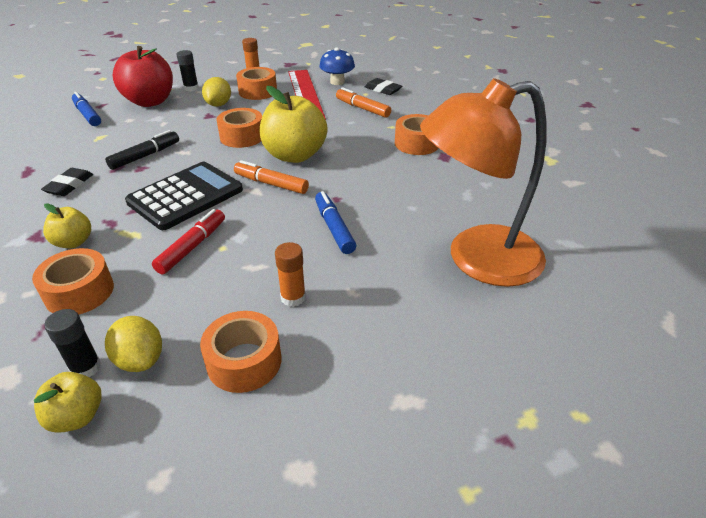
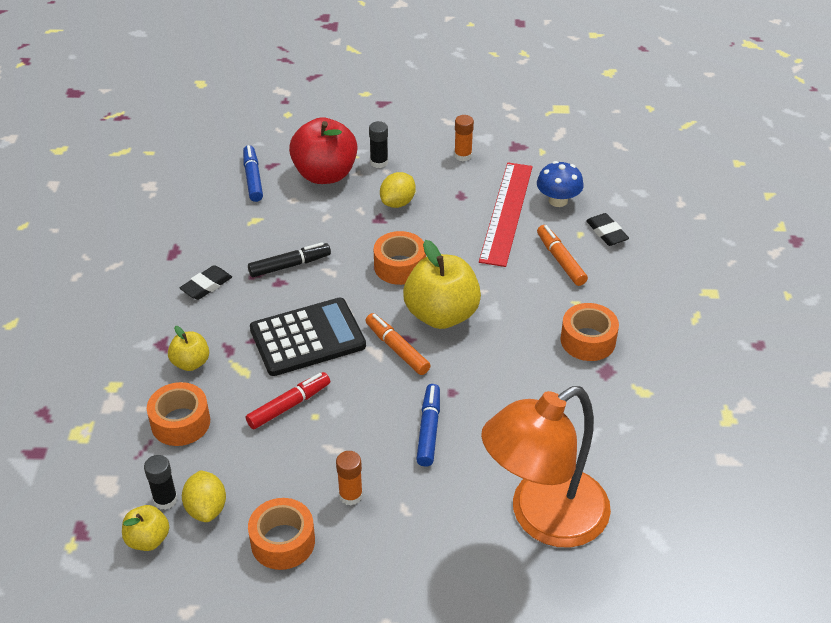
camera: 25 degrees right, 5 degrees up
(258, 91) = (452, 191): orange tape -> none
(477, 259) = (543, 518): orange lamp -> orange lamp turned 45 degrees counterclockwise

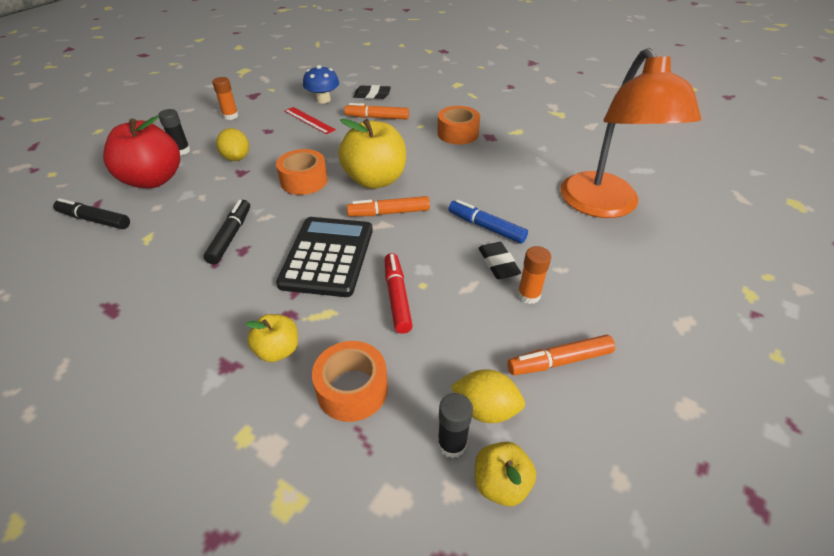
camera: 60 degrees left, 0 degrees up
(206, 286) = (188, 300): black eraser -> black eraser (498, 264)
(253, 178) = (95, 220): blue marker -> black marker
(283, 542) = (559, 361): orange tape -> orange marker
(506, 213) = (309, 120): red ruler -> red ruler, size x0.54

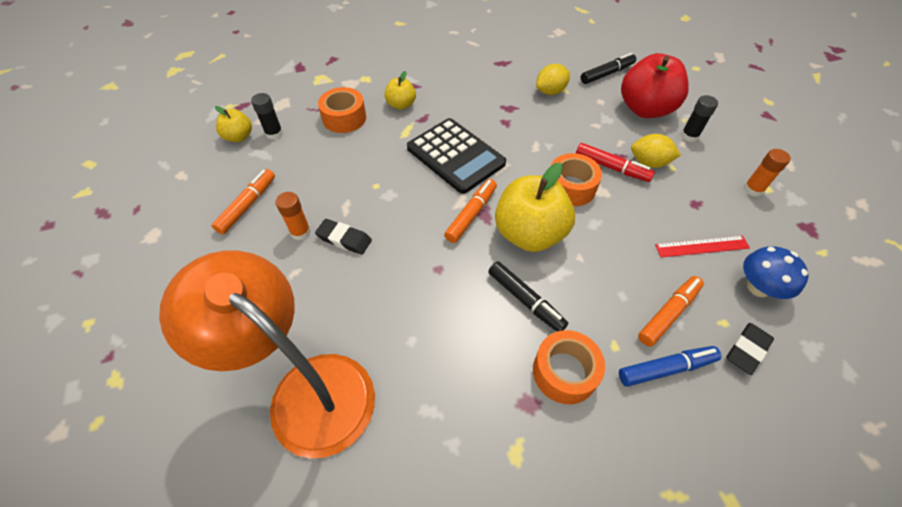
camera: 130 degrees right, 10 degrees up
(230, 236) = (527, 122): black marker -> black marker (525, 300)
(397, 297) = (380, 167): red marker -> red marker (611, 167)
(485, 409) = (270, 155): yellow lemon -> yellow lemon (550, 91)
(486, 227) = (387, 264): blue marker -> blue marker (665, 368)

